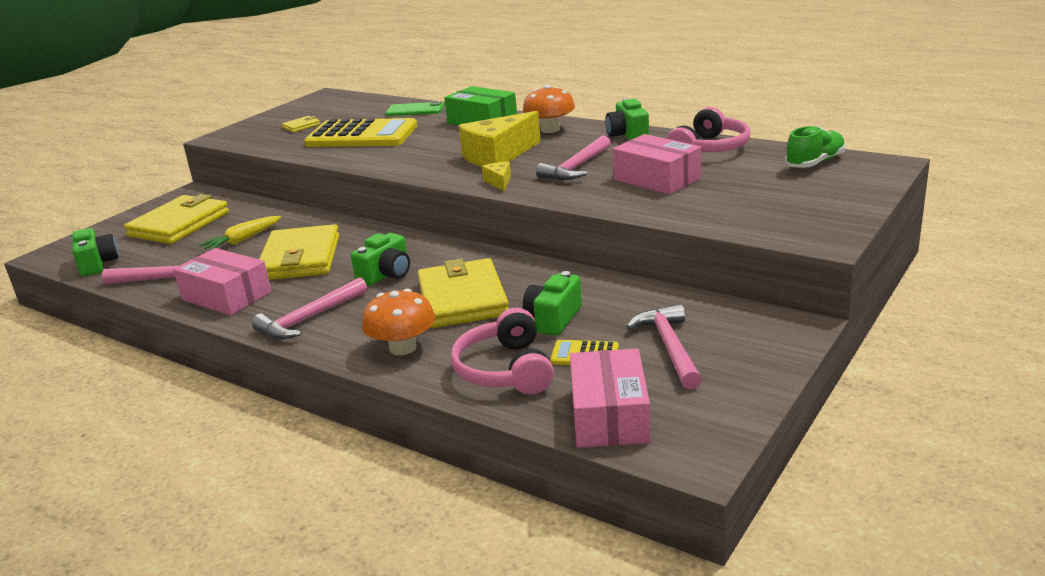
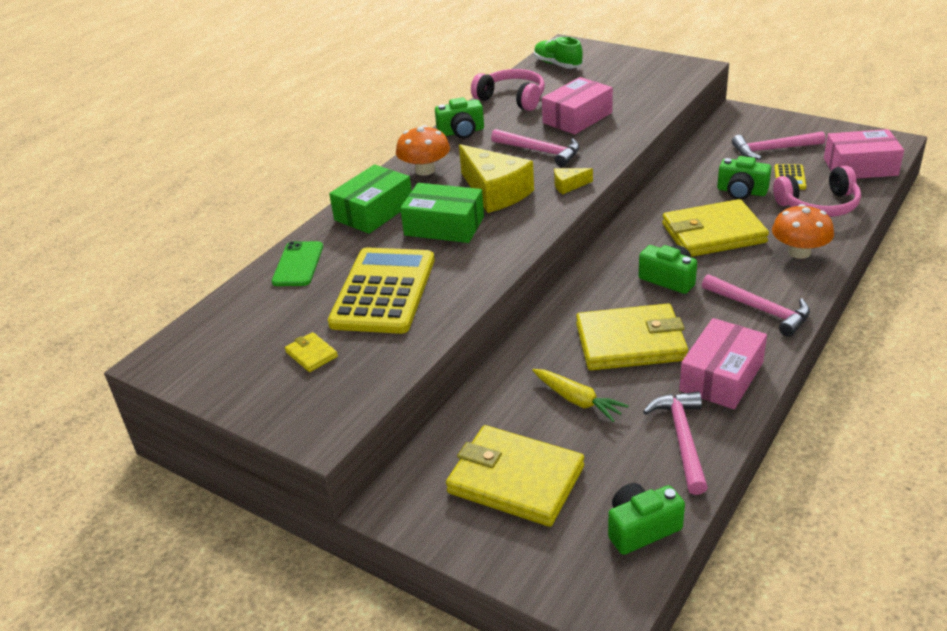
camera: 90 degrees left, 10 degrees up
(447, 144) = (444, 226): none -> green box

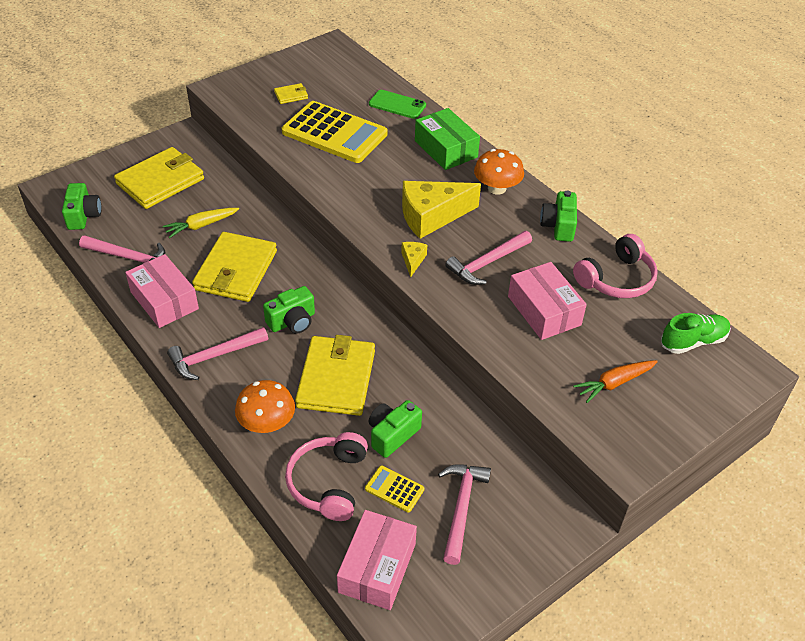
camera: 105 degrees right, 10 degrees up
(444, 226) = (398, 177): green box -> none
(628, 81) = (614, 383): none -> orange carrot

